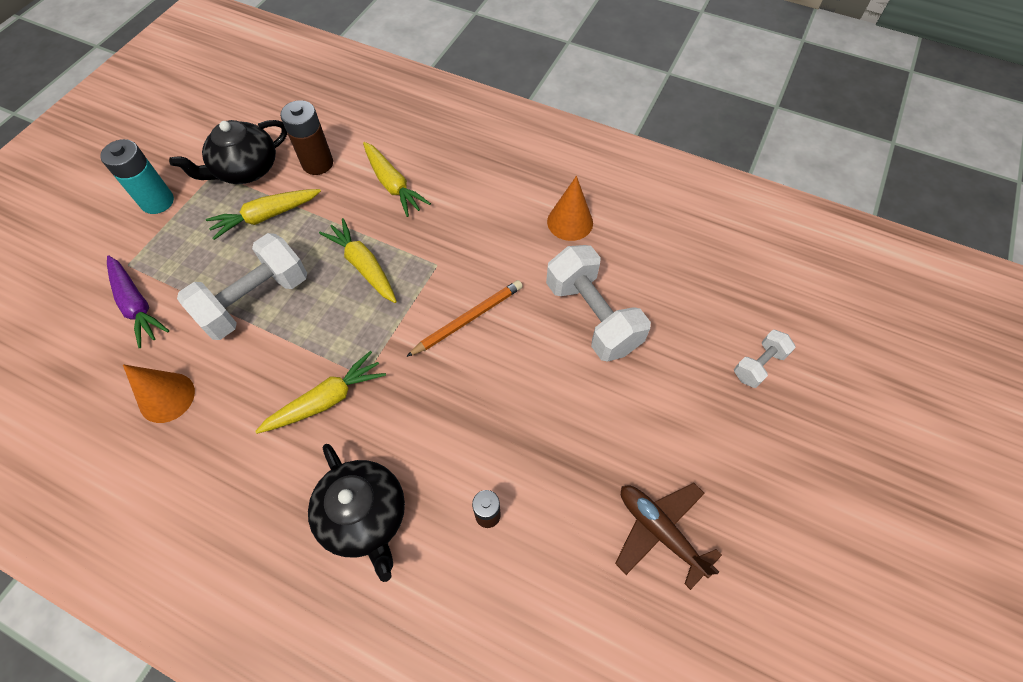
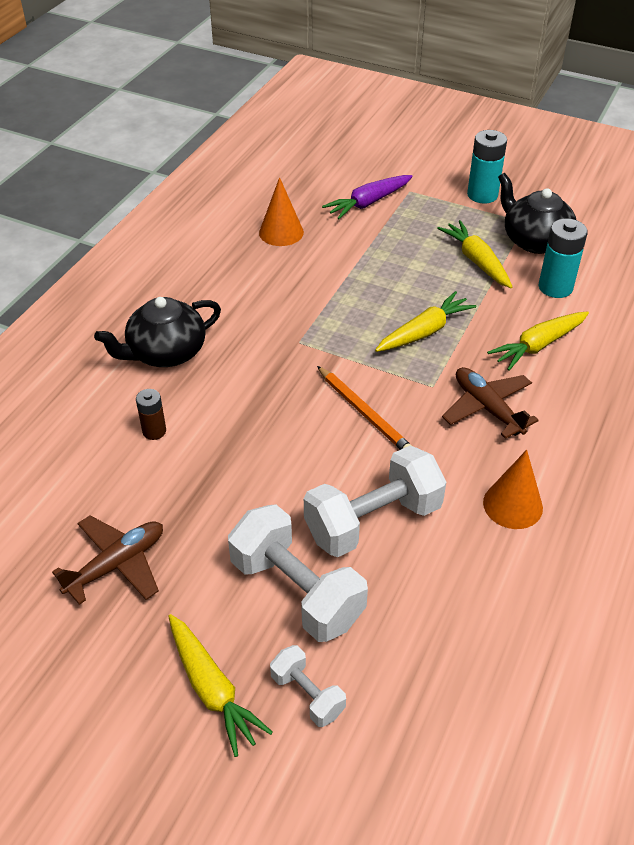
camera: 90 degrees right, 15 degrees down
(255, 300) = (377, 266): white dumbbell -> white dumbbell (297, 591)
(317, 163) = (555, 287): brown battery -> turquoise battery
(326, 400) = (274, 320): yellow carrot -> yellow carrot (212, 689)
(466, 227) = (487, 408): none -> brown plane

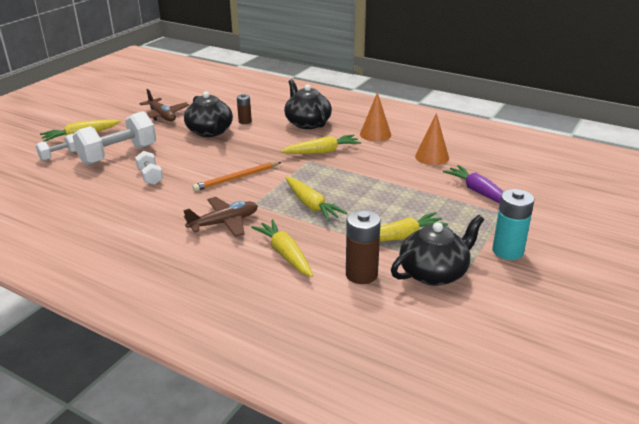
camera: 95 degrees right, 15 degrees down
(196, 472) = (210, 132): none -> black teapot
(270, 330) = (322, 152): none -> yellow carrot
(373, 521) = (150, 176): white dumbbell -> white dumbbell, size x0.52
(512, 505) = (135, 223): orange cone -> orange cone (375, 134)
(555, 287) = (361, 274): turquoise battery -> brown battery

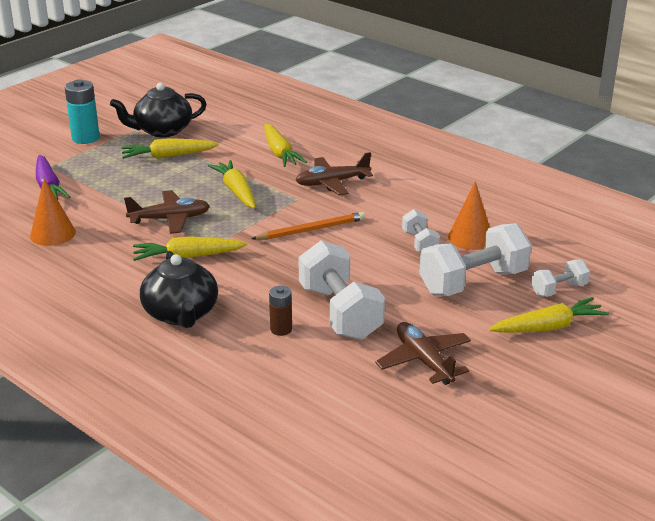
camera: 170 degrees left, 0 degrees up
(210, 132) = (340, 312): black teapot -> white dumbbell
(353, 175) = (170, 219): none -> brown plane
(361, 274) = (222, 134): brown battery -> none
(375, 134) = (93, 279): orange cone -> orange cone (470, 238)

